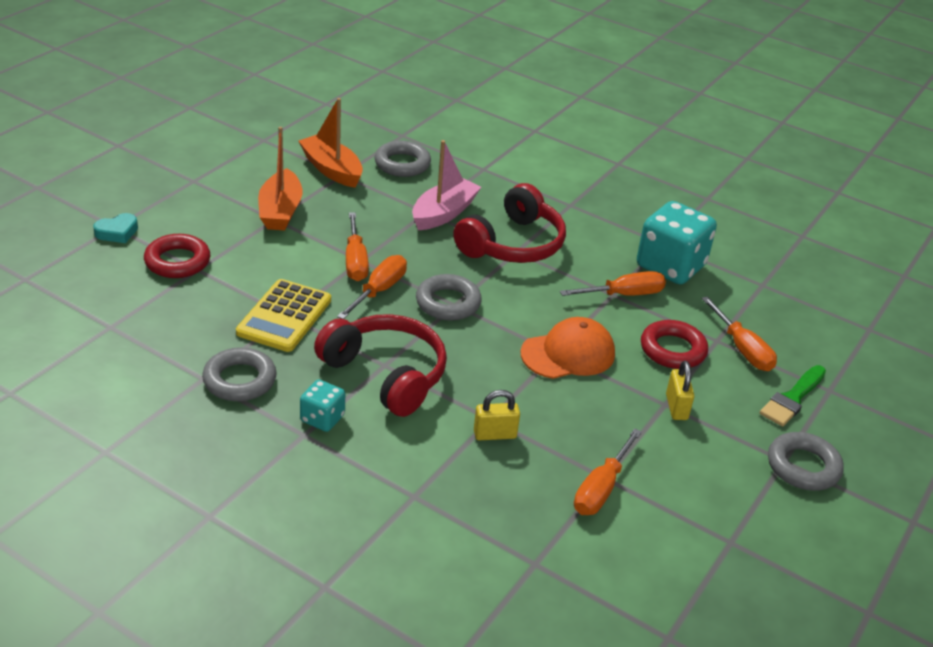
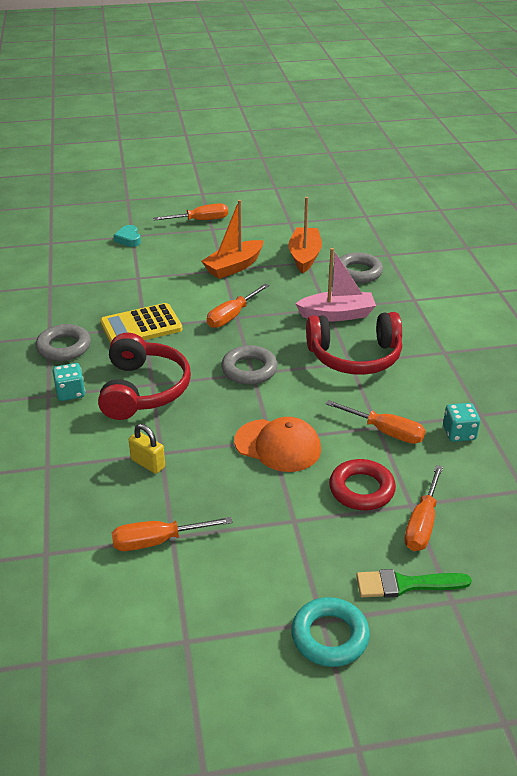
camera: 50 degrees right, 0 degrees up
(117, 232) = (128, 239): turquoise heart -> turquoise heart turned 60 degrees clockwise
(177, 261) = (134, 268): red ring -> none
(379, 291) = (218, 340): orange screwdriver -> orange screwdriver (200, 220)
(670, 266) = (459, 433): turquoise dice -> turquoise dice, size x0.51
(676, 407) = (298, 528): yellow padlock -> none
(803, 466) = (329, 636): grey ring -> turquoise ring

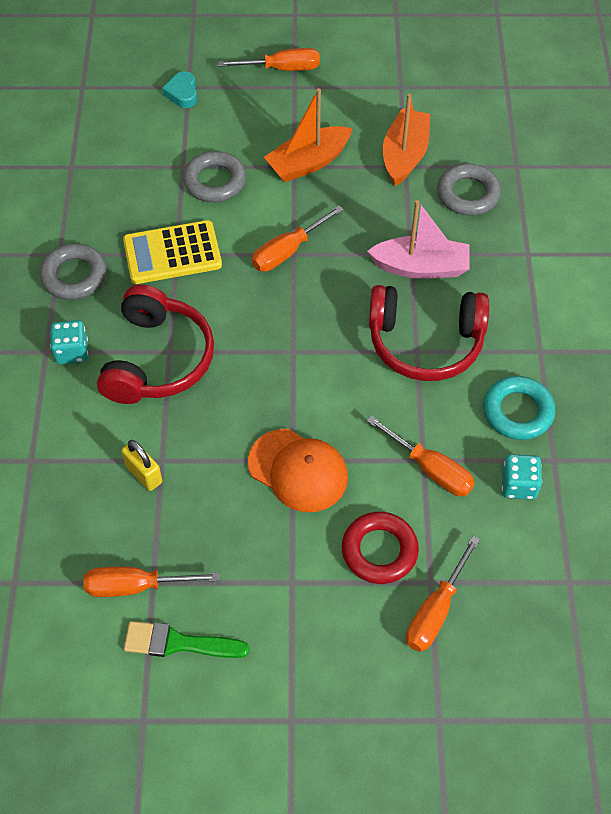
camera: 10 degrees right, 20 degrees up
(249, 370) = (290, 345): grey ring -> grey ring (215, 181)
(329, 636) = (294, 741): turquoise ring -> turquoise ring (517, 411)
(406, 584) = (394, 690): green brush -> green brush (179, 643)

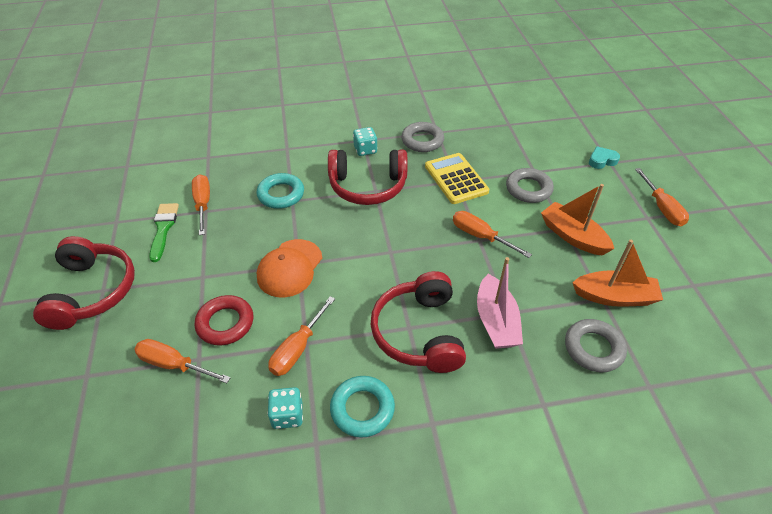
camera: 80 degrees right, 10 degrees down
(144, 474) = (281, 194): yellow padlock -> turquoise ring
(291, 735) = (92, 291): none -> red headphones

